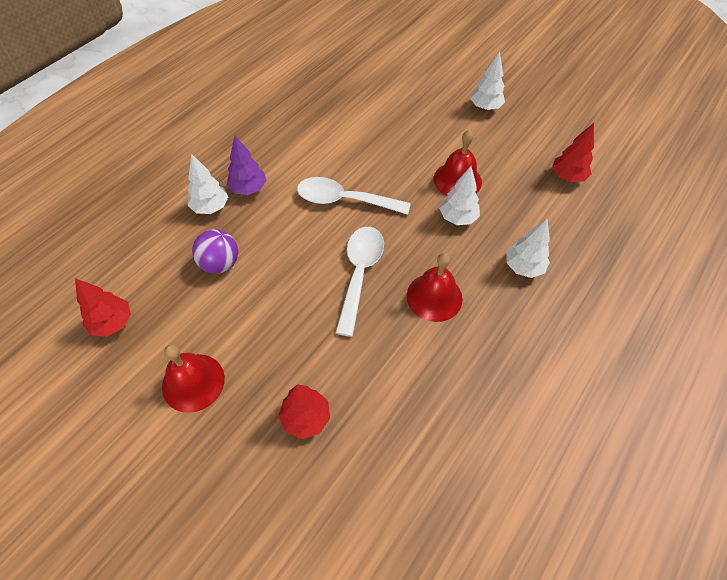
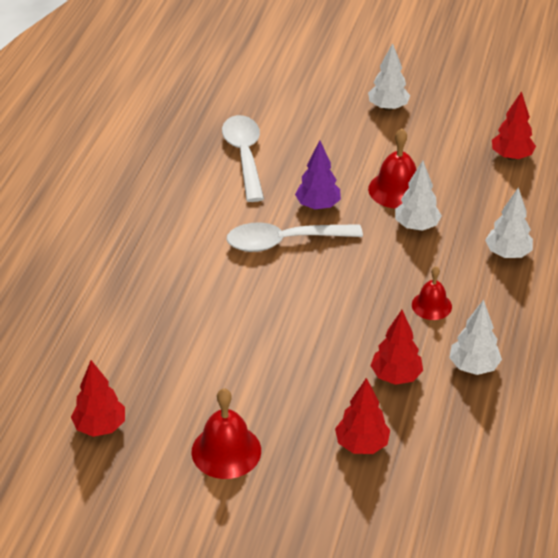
camera: 20 degrees left, 15 degrees down
(210, 207) = (135, 289): white tree -> white tree (473, 367)
(220, 264) = (183, 339): purple ball -> none
(248, 189) = (167, 259): purple tree -> purple tree (318, 206)
(359, 273) = (342, 306): white spoon -> white spoon (244, 156)
(370, 357) = (396, 376): none -> red tree
(434, 297) = (431, 305): red bell -> red bell, size x0.64

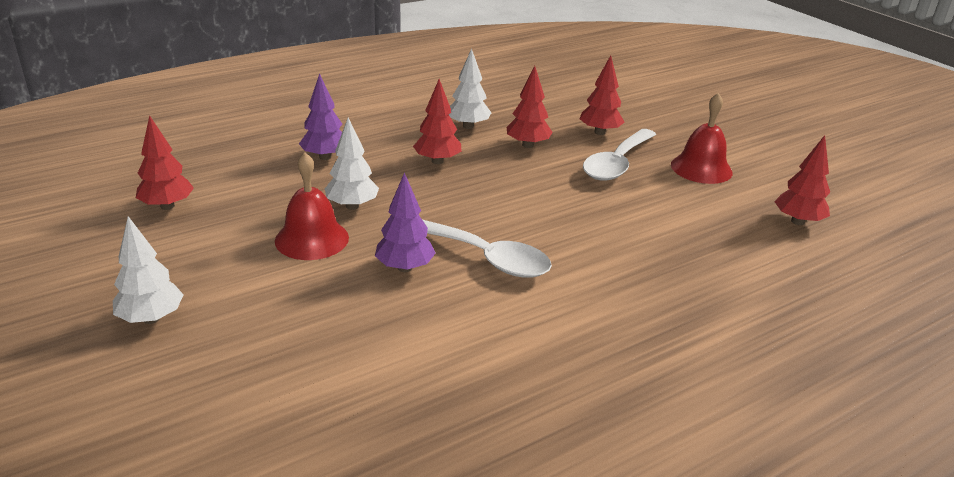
camera: 140 degrees left, 10 degrees down
(244, 156) = (397, 366): white spoon -> white spoon (617, 164)
(431, 305) = (437, 161): red bell -> red tree
(507, 254) = (325, 157): white tree -> purple tree

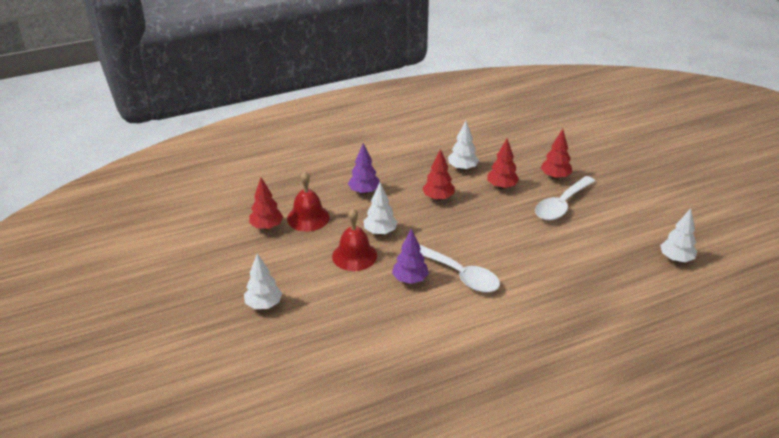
camera: 10 degrees right, 5 degrees up
(701, 168) = (621, 211): red bell -> red bell (308, 217)
(797, 221) = (676, 259): red tree -> white tree

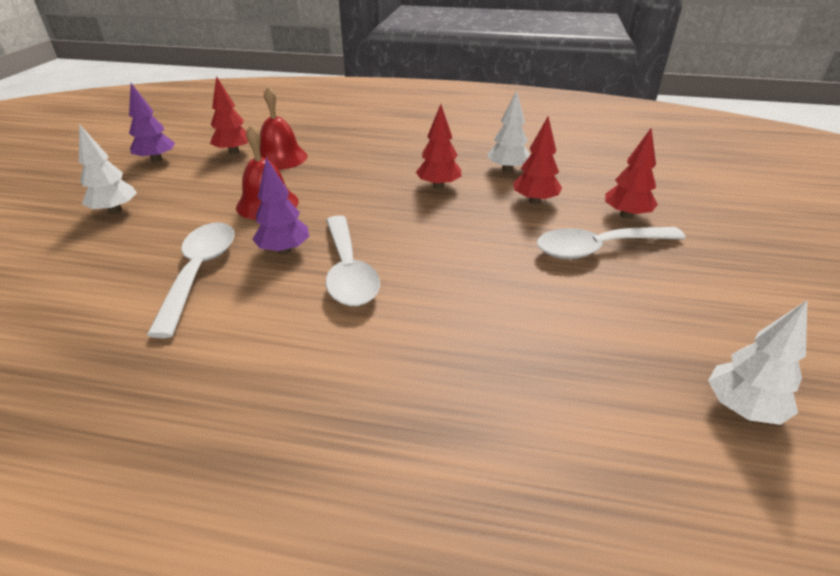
camera: 35 degrees right, 0 degrees up
(364, 191) = (367, 155): purple tree -> purple tree (156, 160)
(380, 232) = (327, 193): white tree -> none
(384, 314) = (200, 272): none -> white spoon

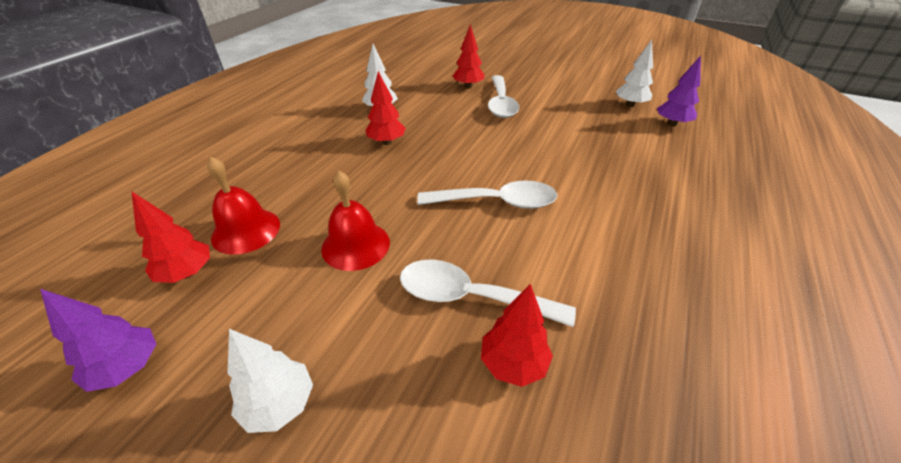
camera: 75 degrees left, 5 degrees up
(284, 250) = (452, 236): purple tree -> purple tree (672, 124)
(534, 201) = (434, 109): red tree -> red tree (513, 363)

